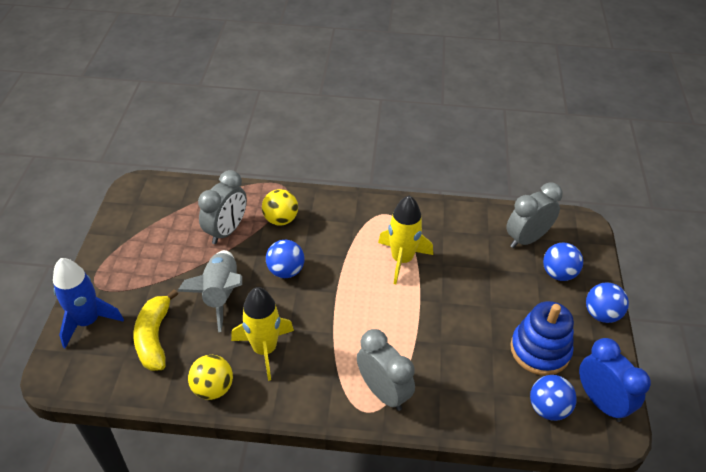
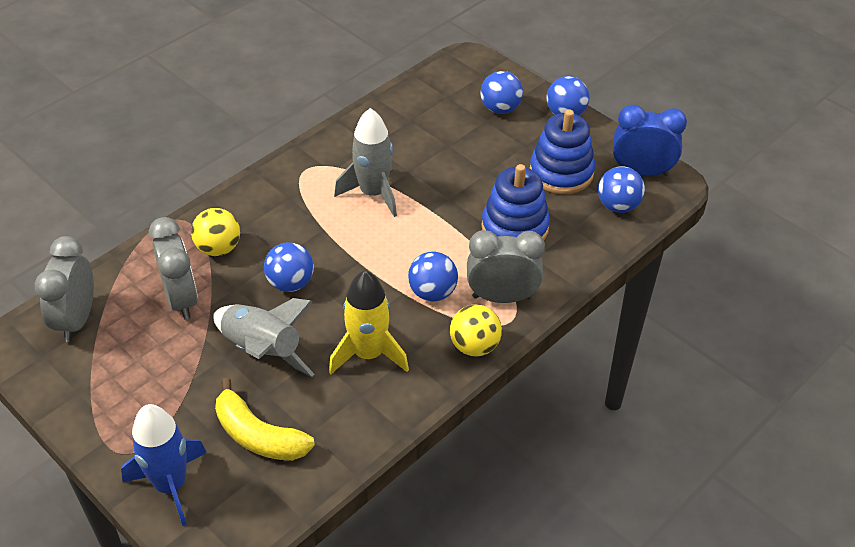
camera: 50 degrees left, 0 degrees up
(213, 388) = (372, 419): yellow ball -> yellow ball (474, 346)
(348, 349) = (432, 292): none -> blue ball
(402, 259) = (373, 193): yellow rocket -> grey rocket
(455, 357) = (515, 227): none -> blue stacking toy
(526, 239) = (443, 101): grey clock -> grey clock (77, 320)

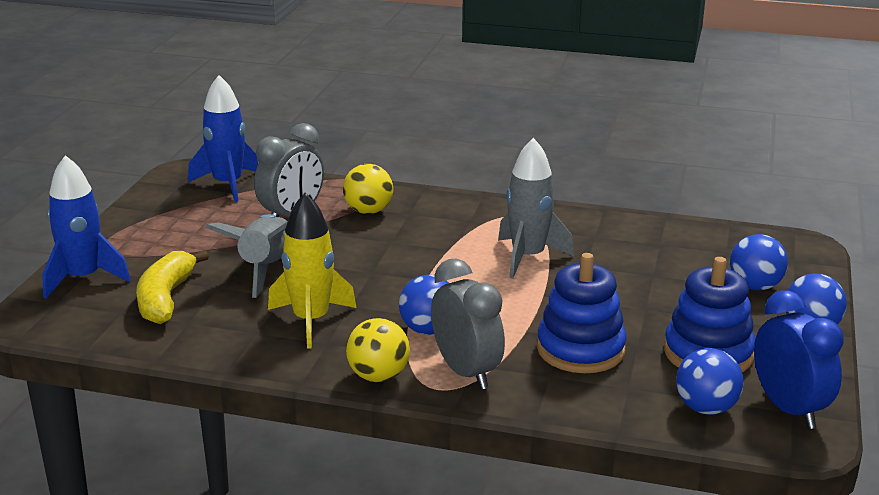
camera: 60 degrees right, 20 degrees down
(77, 320) = (227, 184): grey clock -> blue rocket
(290, 283) = (361, 255): blue ball -> none

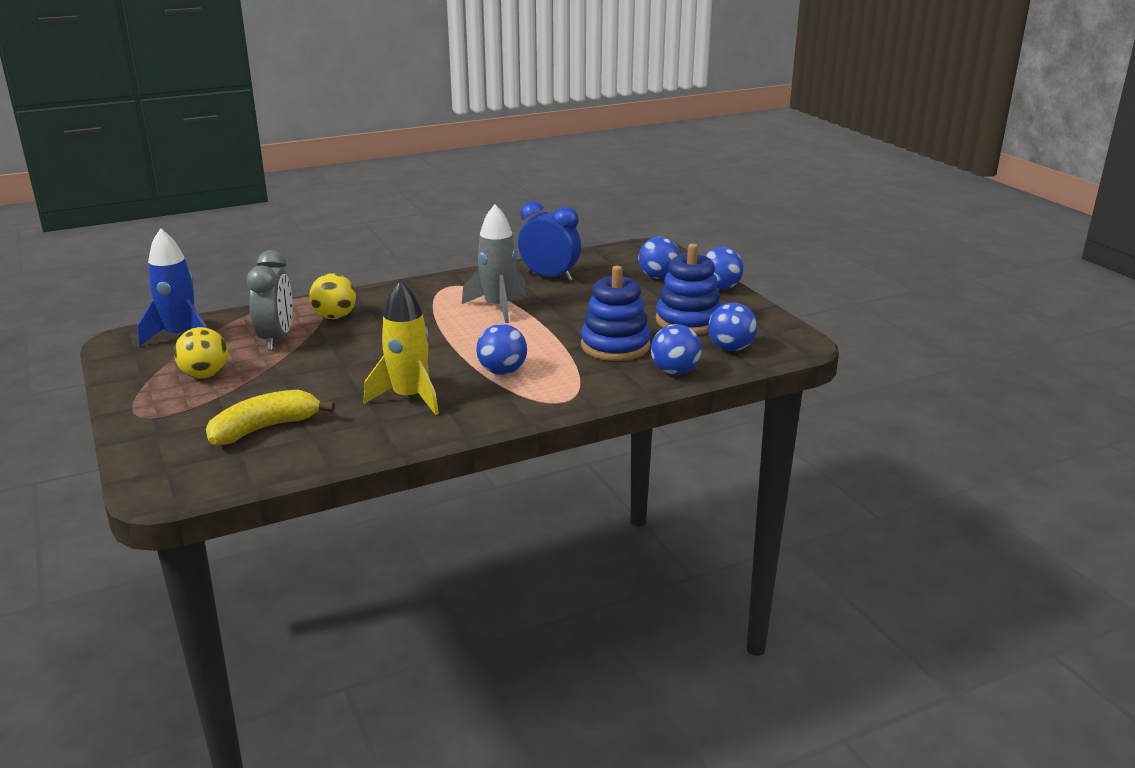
camera: 40 degrees left, 0 degrees up
(83, 278) = (161, 443): blue rocket -> none
(165, 299) = (264, 428): yellow banana -> yellow banana turned 90 degrees clockwise
(266, 269) = (316, 379): grey rocket -> none
(378, 376) = (514, 410): yellow ball -> yellow ball (205, 375)
(466, 372) = (567, 385): grey clock -> none
(598, 407) = (675, 372): none -> blue ball
(789, 409) = (771, 332): blue clock -> blue clock (549, 277)

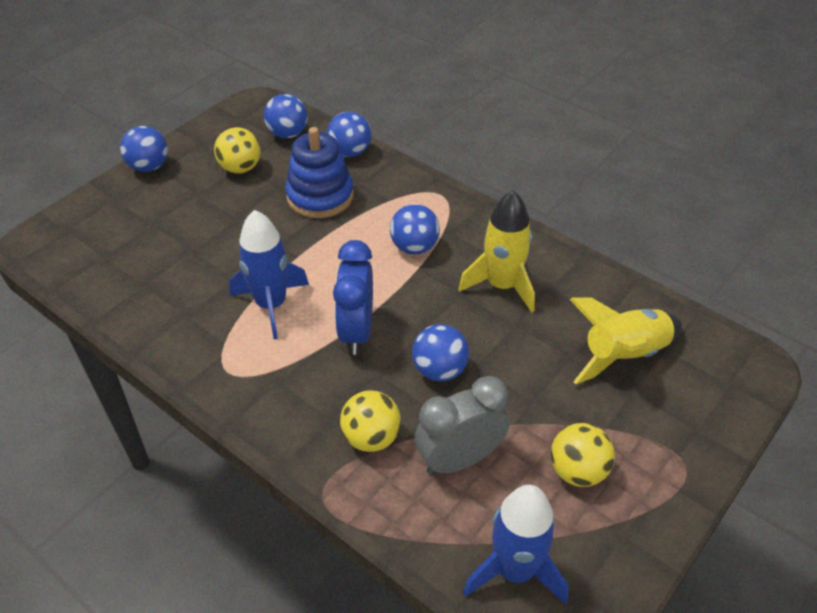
camera: 115 degrees left, 20 degrees up
(264, 428) = (623, 355): yellow banana -> yellow rocket
(498, 307) = (271, 305): grey rocket -> blue rocket
(549, 277) = (164, 295): blue clock -> blue clock (356, 331)
(658, 277) = (133, 213): blue ball -> blue ball (439, 370)
(688, 321) = (240, 168): blue stacking toy -> yellow ball

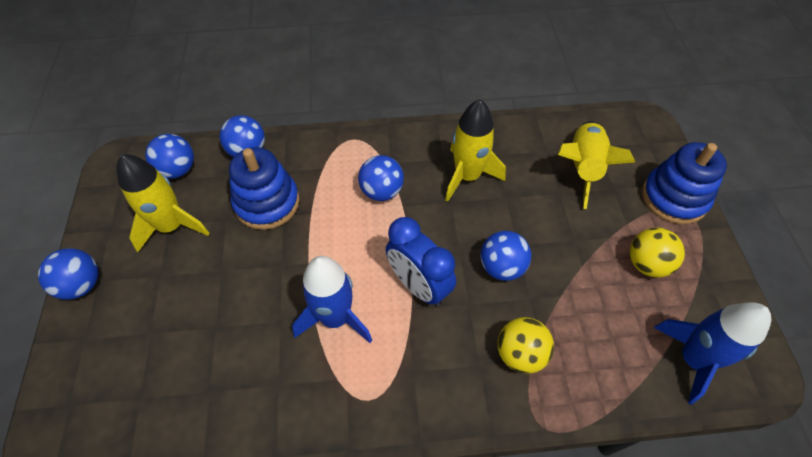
camera: 45 degrees left, 10 degrees up
(240, 168) = (172, 226): yellow ball -> yellow rocket
(459, 459) = (584, 318): grey clock -> none
(688, 446) = (674, 198): none -> blue stacking toy

